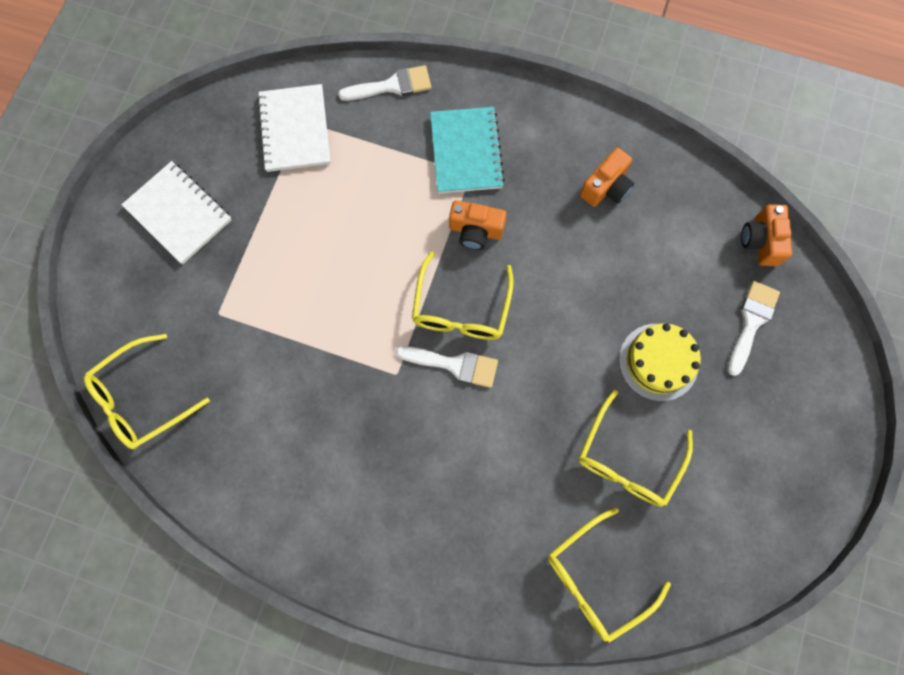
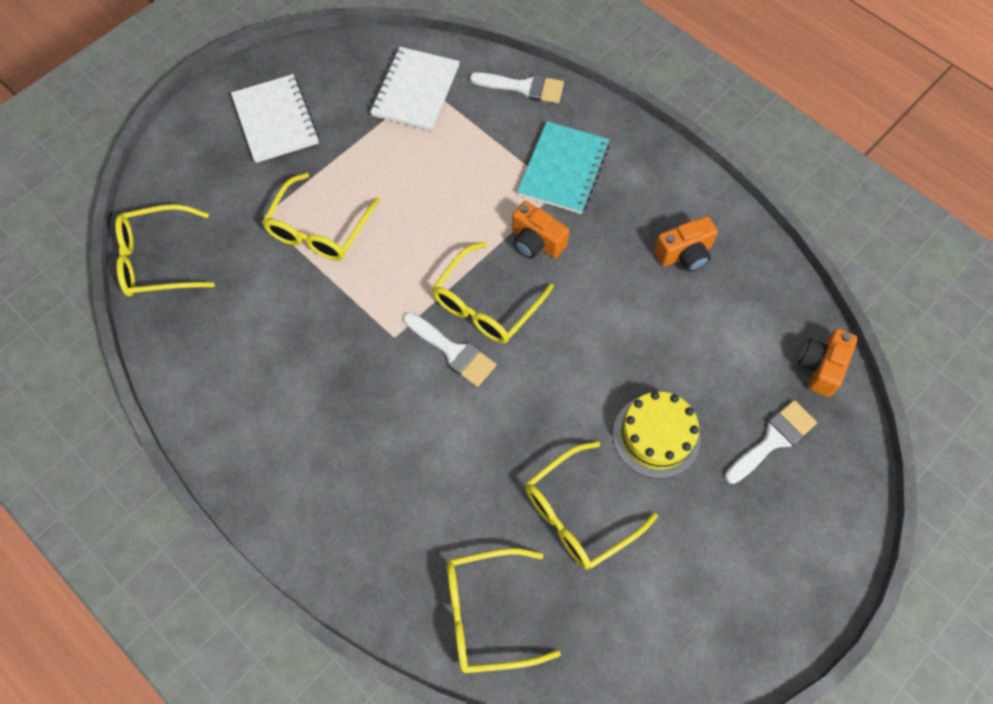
camera: 25 degrees right, 10 degrees down
(276, 303) = (319, 229): none -> yellow glasses

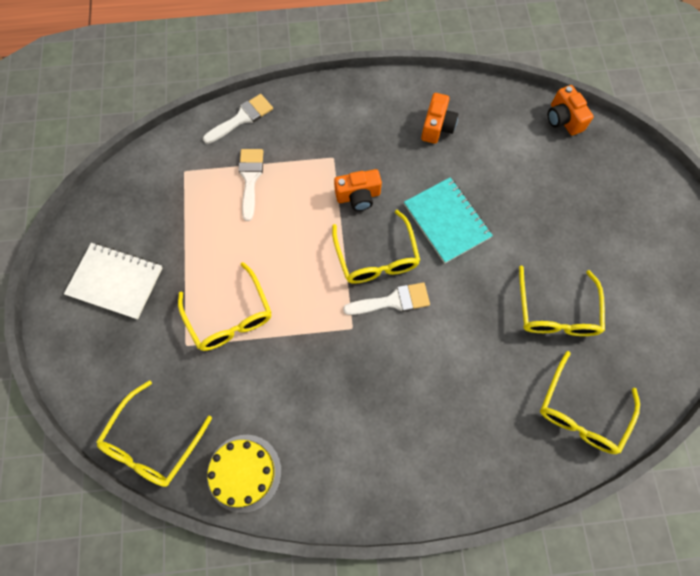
camera: 50 degrees left, 5 degrees up
(415, 91) = (181, 179): white notebook -> none
(563, 169) = (322, 143): turquoise notebook -> turquoise notebook (447, 221)
(656, 436) = (539, 232): yellow cake -> yellow cake (244, 472)
(773, 439) = (587, 176): white brush -> white brush (250, 178)

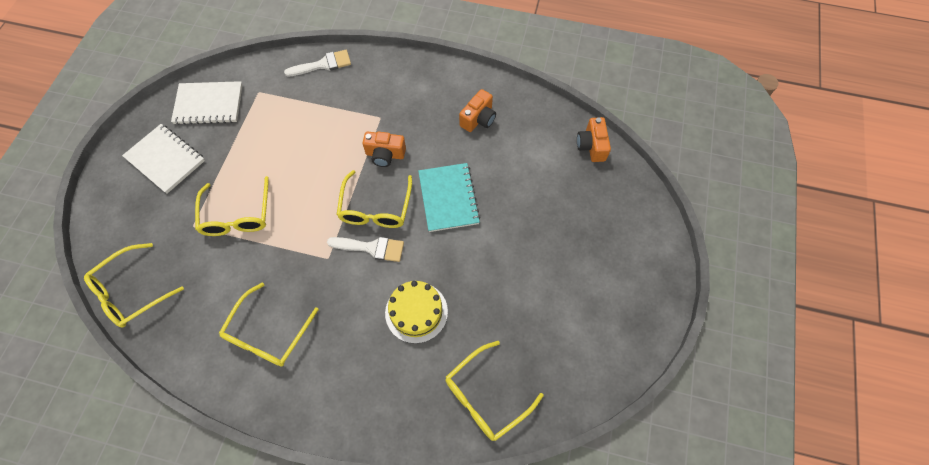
camera: 20 degrees right, 5 degrees down
(134, 203) = (209, 104): none -> white notebook
(244, 472) = (187, 341): yellow cake -> yellow cake (416, 312)
(250, 178) = (306, 113): white brush -> none
(556, 311) = (505, 304): yellow glasses -> yellow glasses (268, 333)

